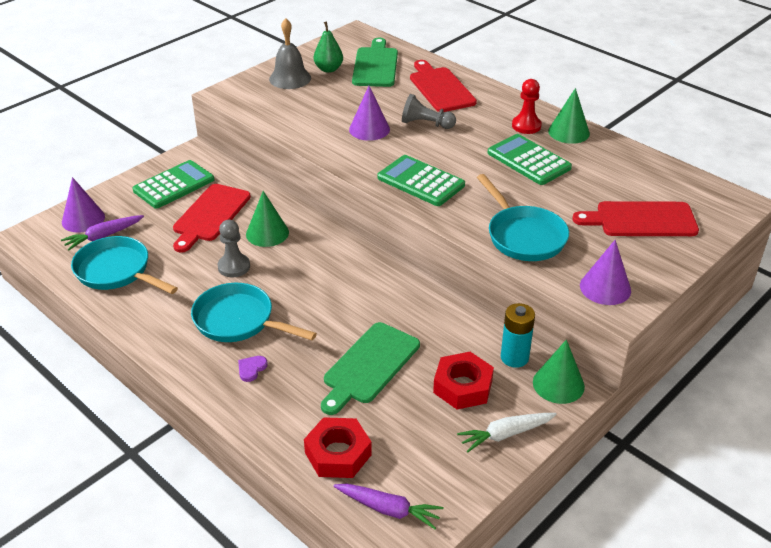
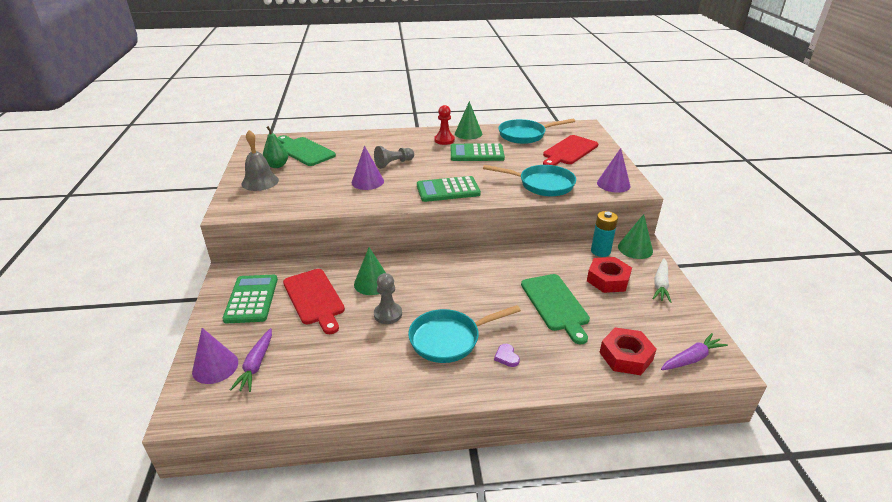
camera: 50 degrees left, 5 degrees down
(116, 271) = (311, 377): turquoise pan -> turquoise pan (525, 135)
(440, 88) = (366, 144): red cutting board -> none

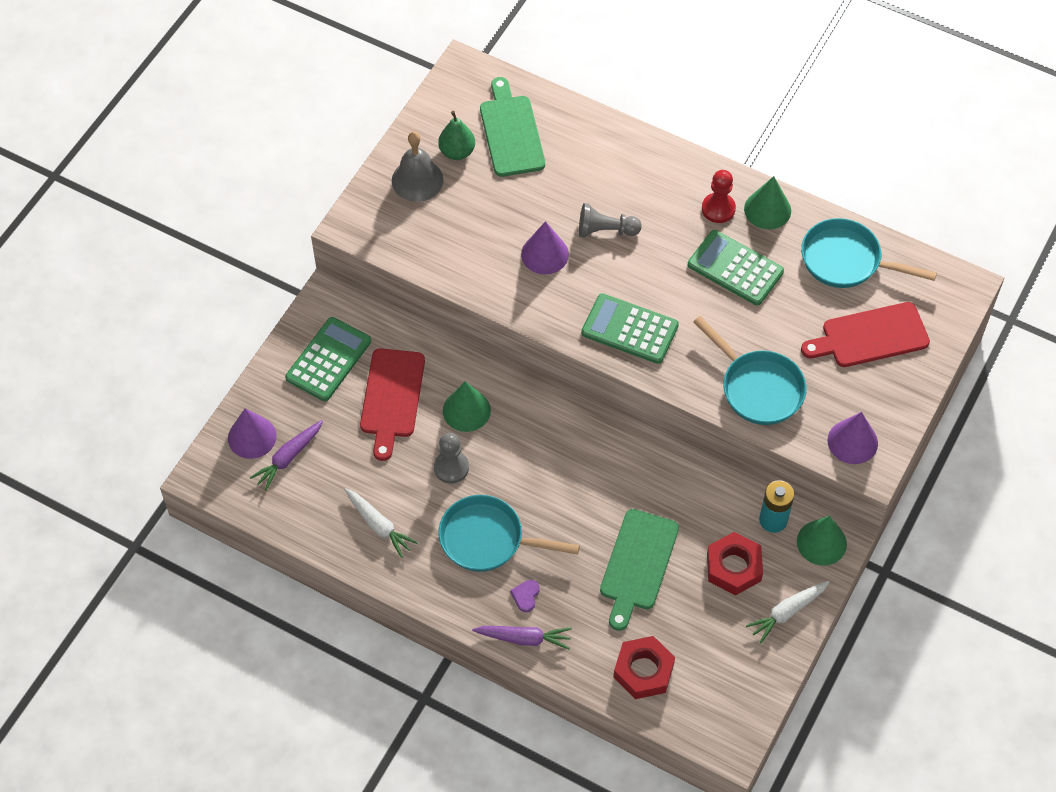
camera: 35 degrees right, 25 degrees up
(362, 370) = (379, 525): none -> white carrot
(691, 358) = (707, 716): purple carrot -> purple carrot (524, 638)

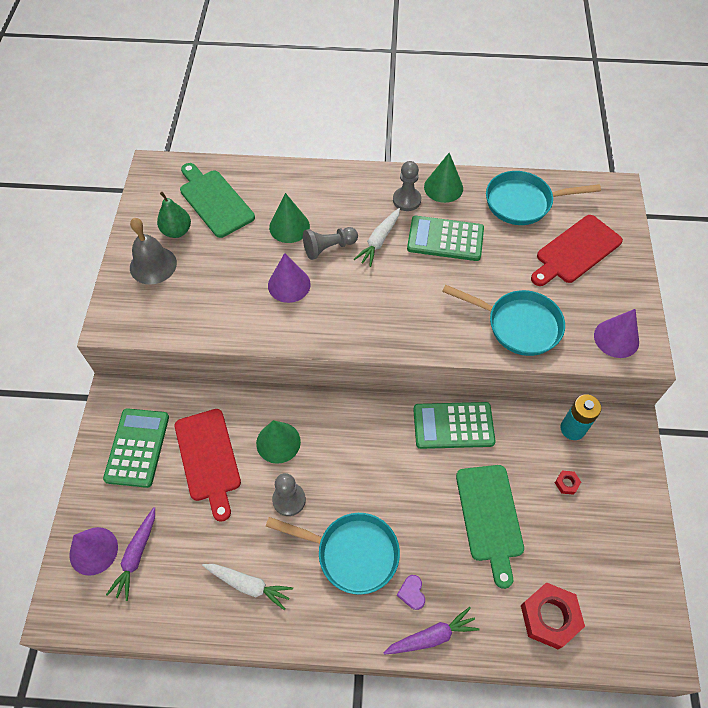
camera: 25 degrees left, 0 degrees up
(487, 539) = (352, 553): turquoise pan -> turquoise pan turned 150 degrees counterclockwise
(629, 329) = (390, 318): green calculator -> green calculator (453, 426)
(718, 209) = (406, 200): red pawn -> grey pawn
(733, 567) = (566, 483): red nut -> red nut, size x0.44
(787, 612) = (631, 504): white carrot -> white carrot (379, 241)
(821, 542) = (619, 431): green cone -> green cone (289, 227)

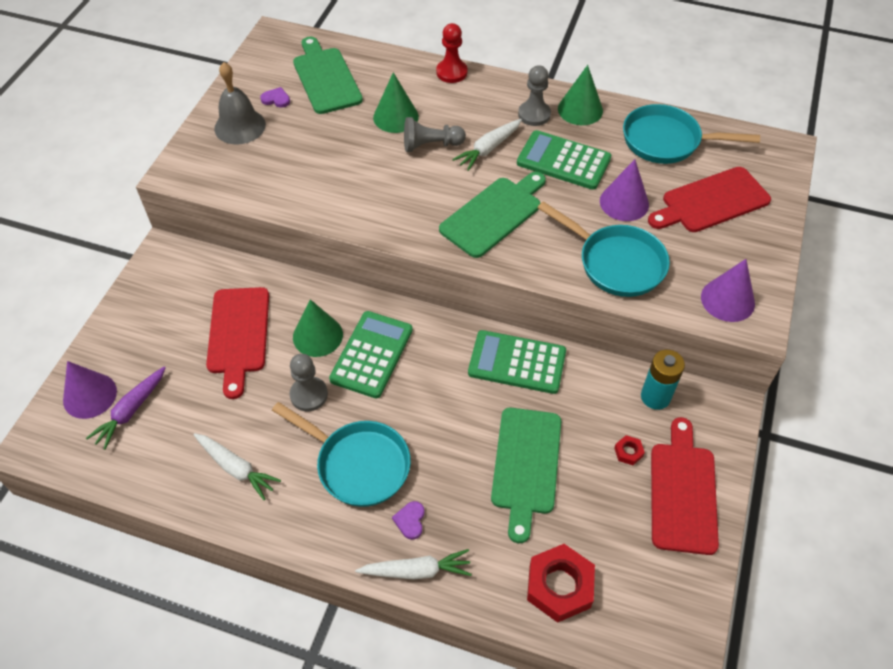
camera: 15 degrees right, 5 degrees down
(137, 447) = (169, 307): green calculator -> green calculator (372, 354)
(177, 231) = (276, 99): green pear -> purple heart
(289, 284) = (375, 172): purple cone -> purple cone (624, 202)
(323, 173) = (451, 72): none -> red pawn
(404, 302) = (494, 214): none -> green cutting board
(431, 636) = (416, 570): purple carrot -> white carrot
(619, 507) = (682, 492): none -> red cutting board

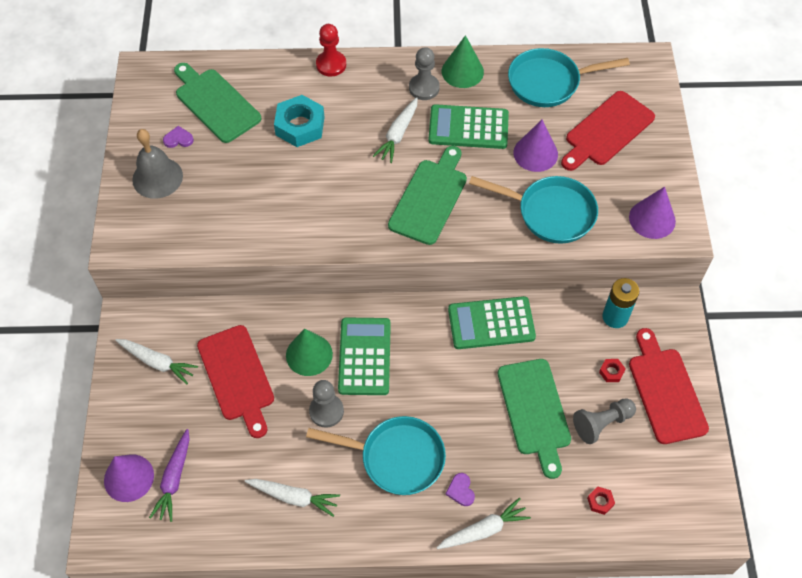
camera: 20 degrees left, 5 degrees up
(171, 298) = (157, 362): none -> white carrot
(395, 117) = (300, 126): green cone -> turquoise nut
(430, 145) = (344, 146): grey pawn -> grey pawn (602, 423)
(559, 586) = (600, 501): red nut -> red nut, size x0.44

